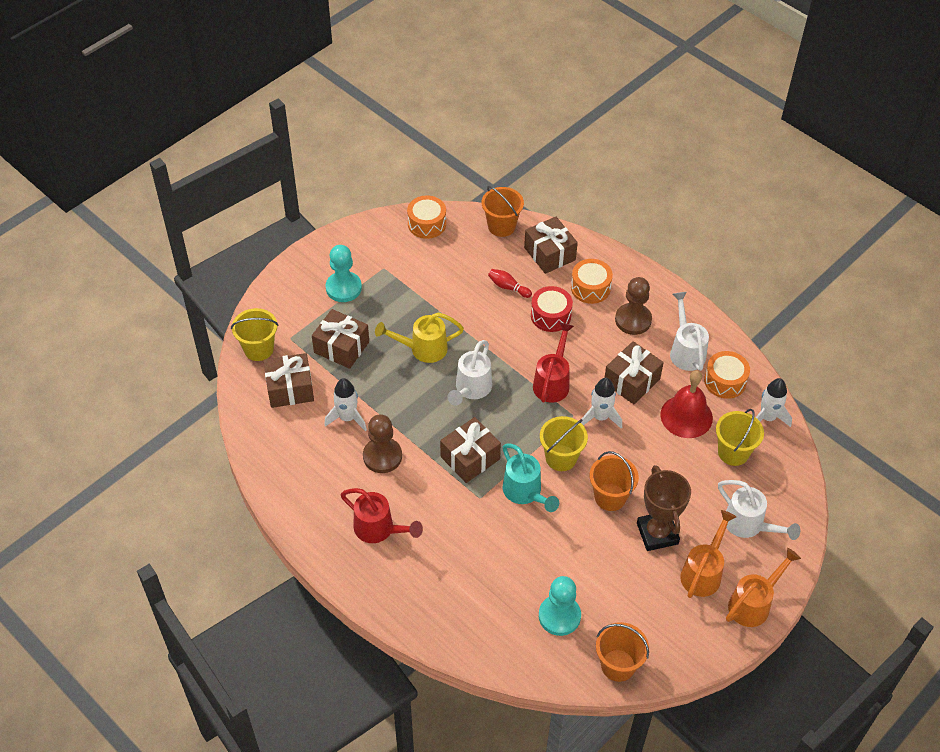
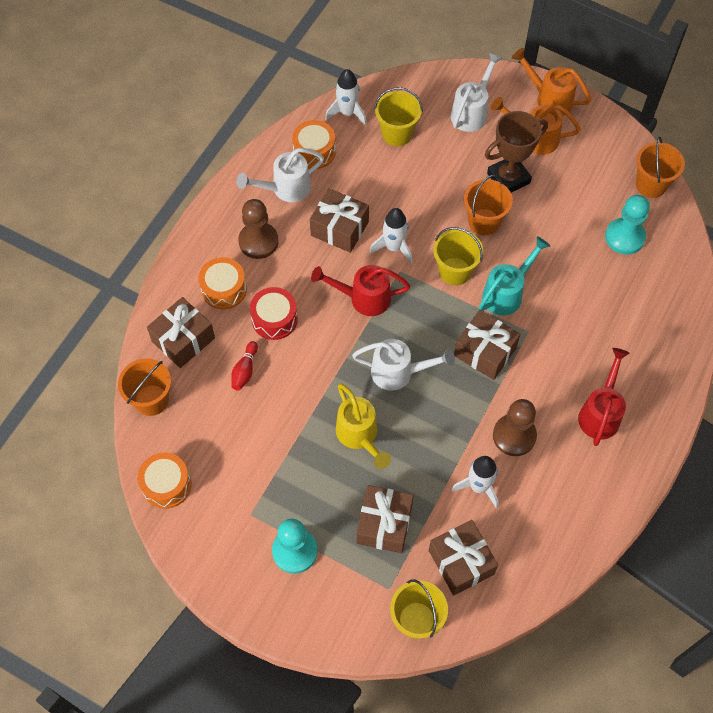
camera: 105 degrees left, 10 degrees up
(686, 416) = (367, 176): red bell -> none

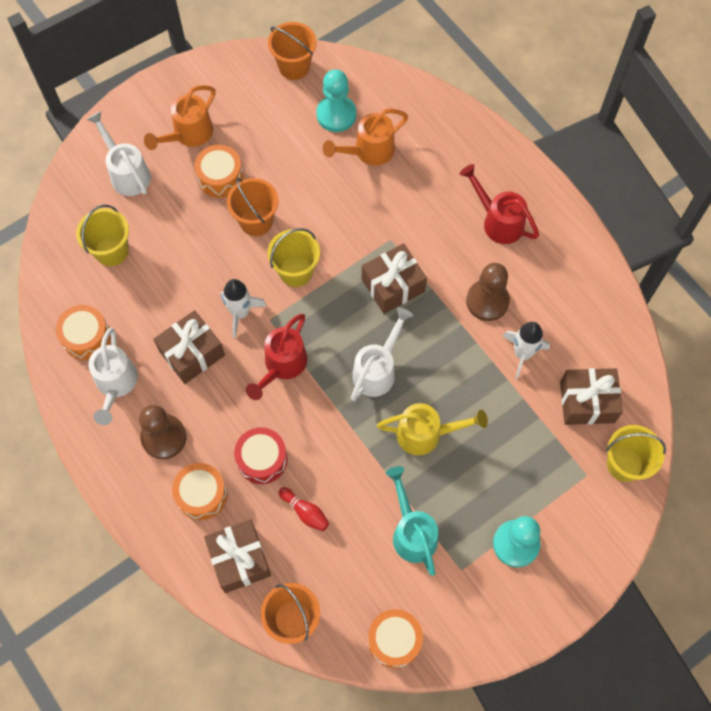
camera: 65 degrees left, 5 degrees up
(347, 113) = (58, 285): white rocket -> none
(384, 524) = (524, 451): brown gift -> none
(506, 293) = (342, 238): turquoise watering can -> turquoise watering can (412, 532)
(508, 178) = (220, 177): brown trophy -> orange drum
(549, 99) = (153, 100): orange watering can -> orange watering can (369, 151)

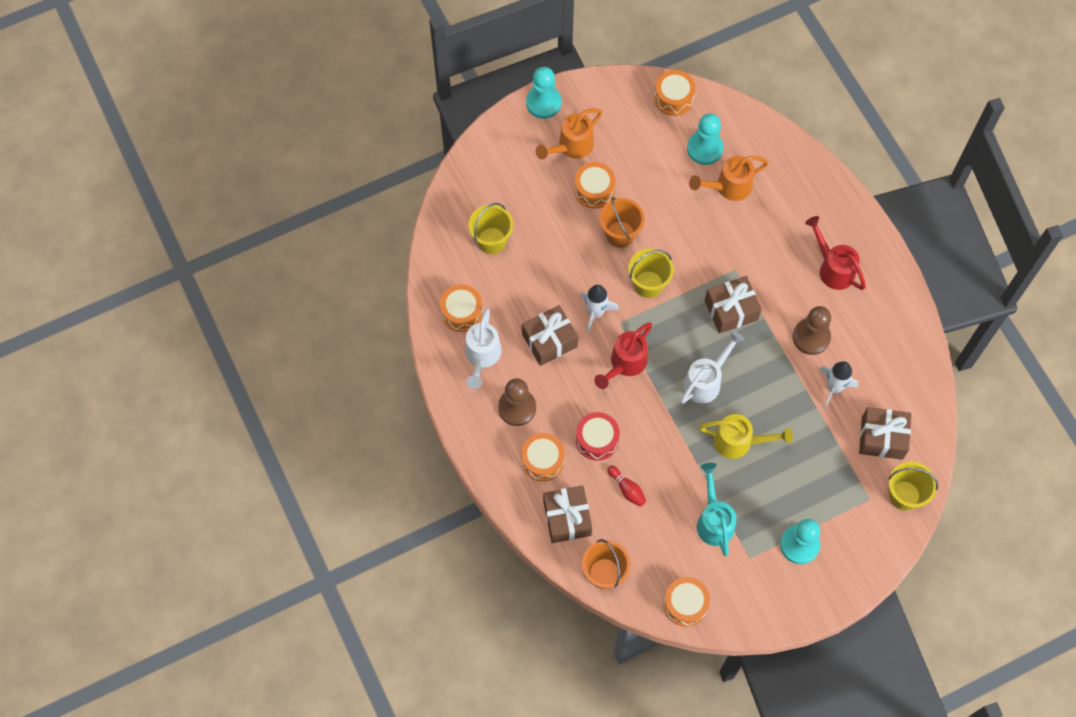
camera: 10 degrees right, 0 degrees up
(127, 173) = (513, 173): white watering can -> none
(151, 92) = (543, 103): none -> turquoise pawn
(294, 66) = (673, 98): orange bucket -> orange drum

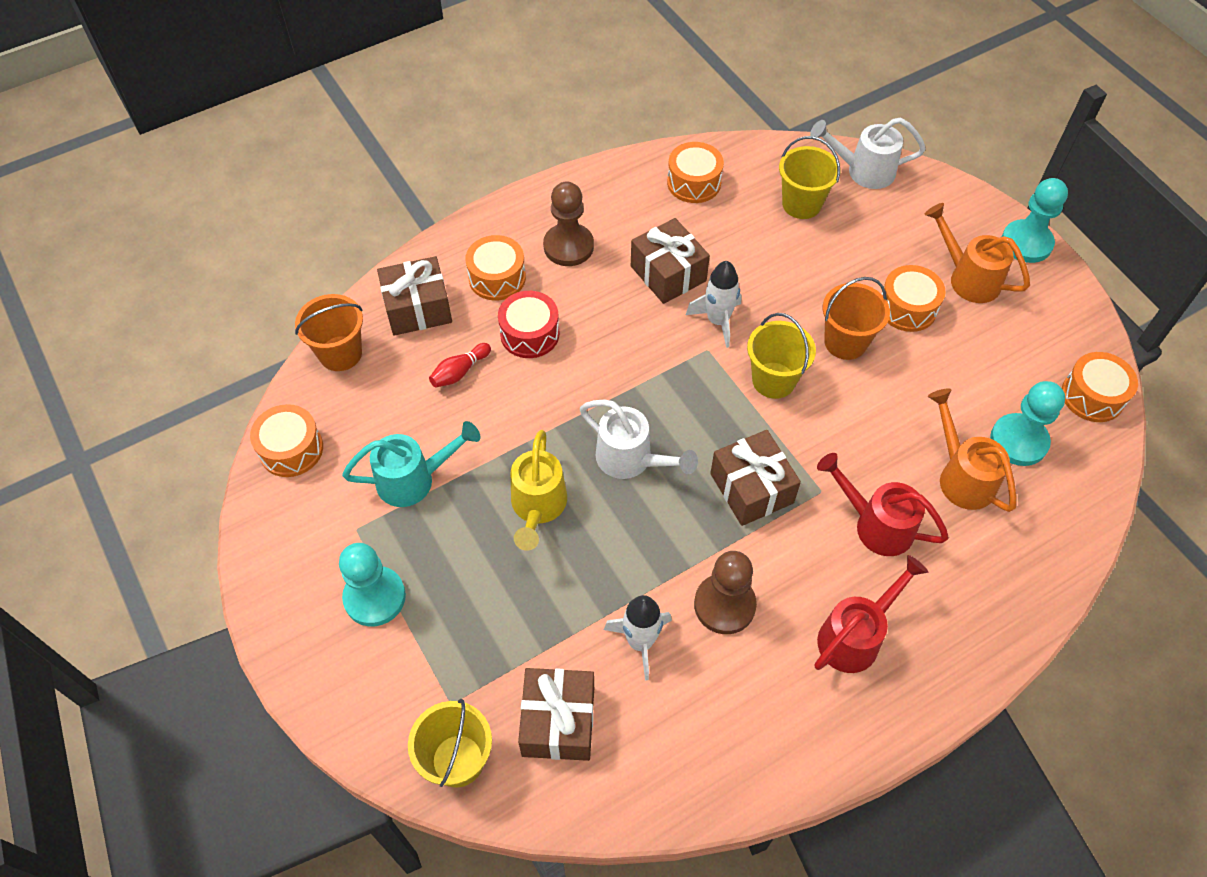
camera: 85 degrees right, 10 degrees down
(482, 356) = (636, 207): white watering can -> white watering can (863, 171)
(625, 364) = (645, 359): red watering can -> red watering can (876, 525)

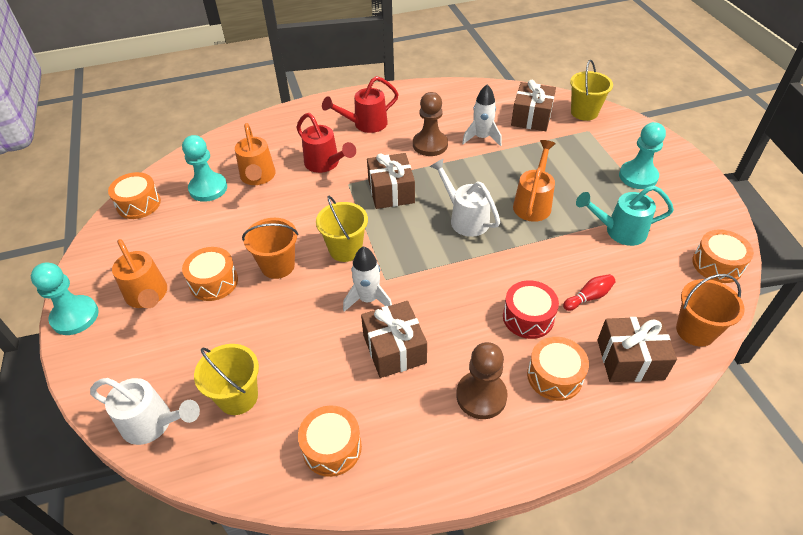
camera: 165 degrees left, 10 degrees down
(537, 507) = (533, 203): yellow watering can -> orange watering can

